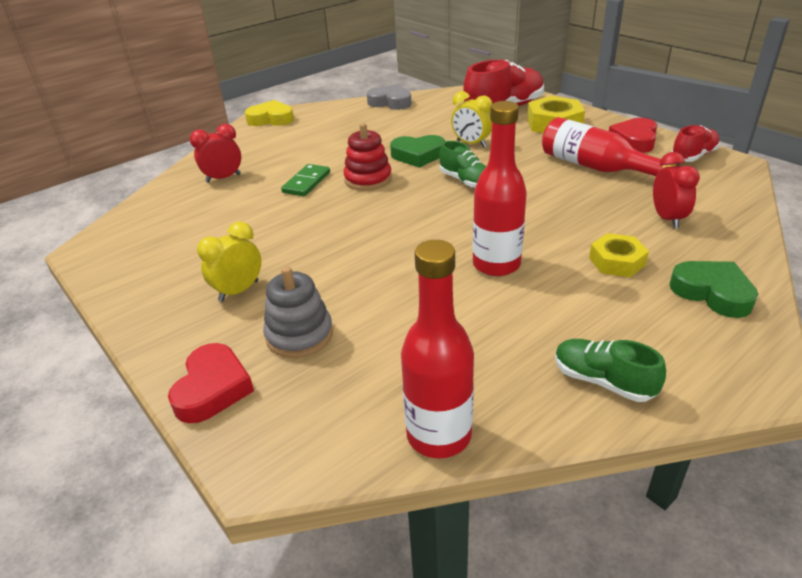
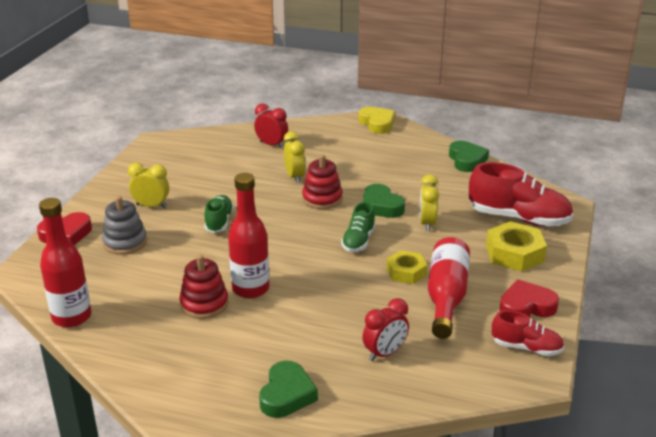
camera: 55 degrees right, 5 degrees down
(306, 182) = (294, 177): green domino -> yellow clock
(390, 102) = (467, 160): grey heart -> green heart
(501, 305) = (204, 304): none -> red stacking toy
(603, 381) = (151, 364): green shoe -> green shoe (219, 222)
(617, 261) = (296, 341): yellow nut -> yellow nut (406, 272)

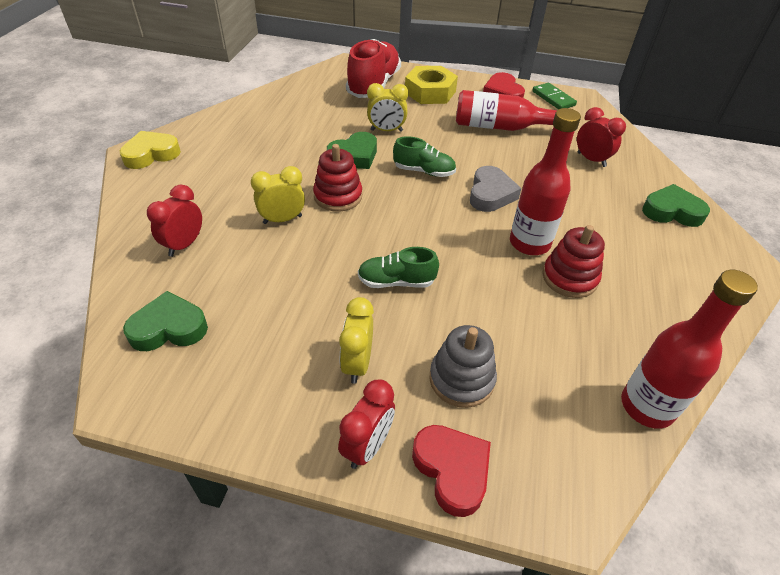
camera: 95 degrees left, 15 degrees up
(94, 208) = (367, 446): none -> red clock
(322, 275) = (490, 194): none -> grey heart
(406, 272) = (471, 145): yellow nut -> none
(467, 160) = (261, 102): green heart -> green heart (169, 328)
(526, 348) = (553, 98): red shoe -> green domino

